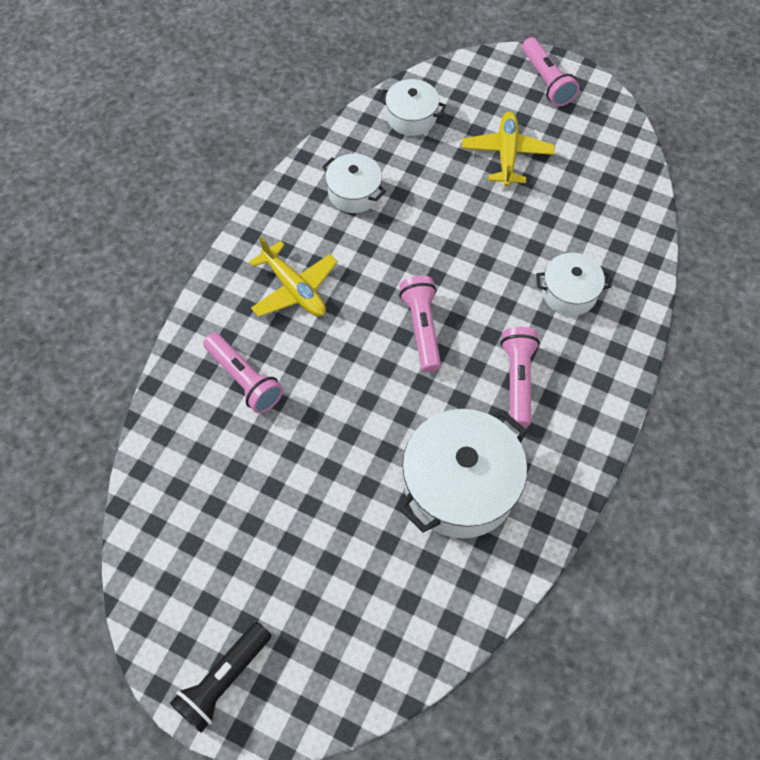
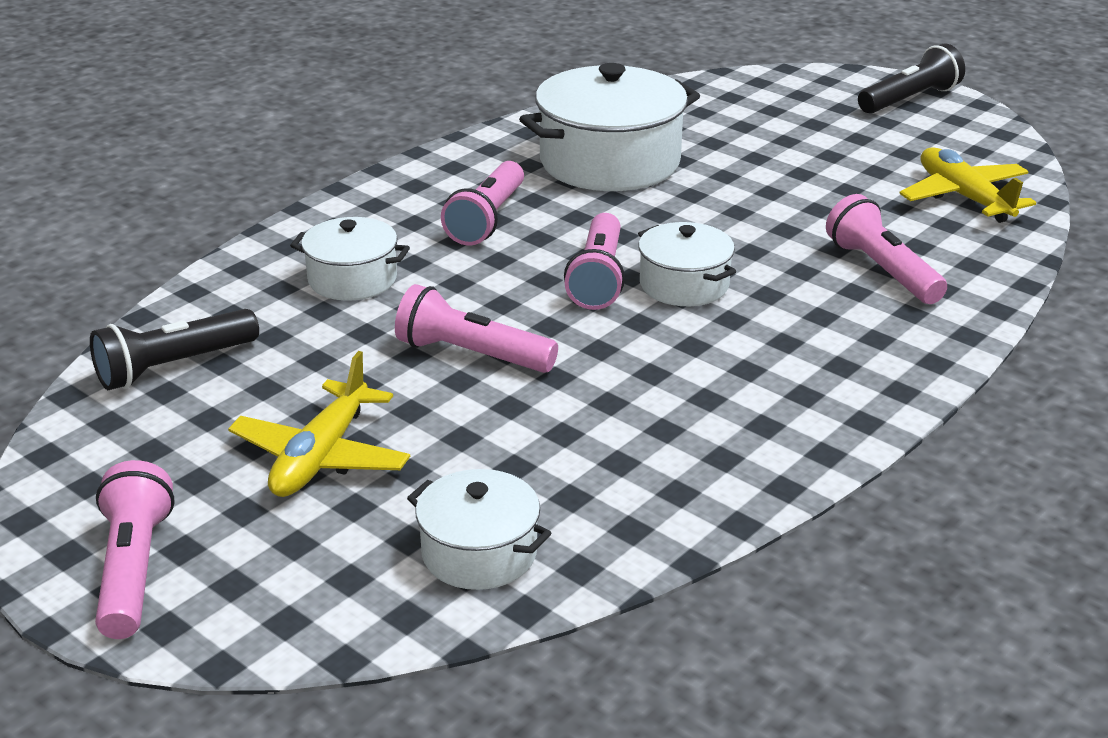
camera: 165 degrees left, 30 degrees down
(294, 289) = (791, 345): yellow plane -> yellow plane (964, 197)
(354, 193) = (651, 448): white pot -> white pot (684, 285)
(468, 241) = (471, 354): none -> pink flashlight
(617, 197) = (174, 366): none -> black flashlight

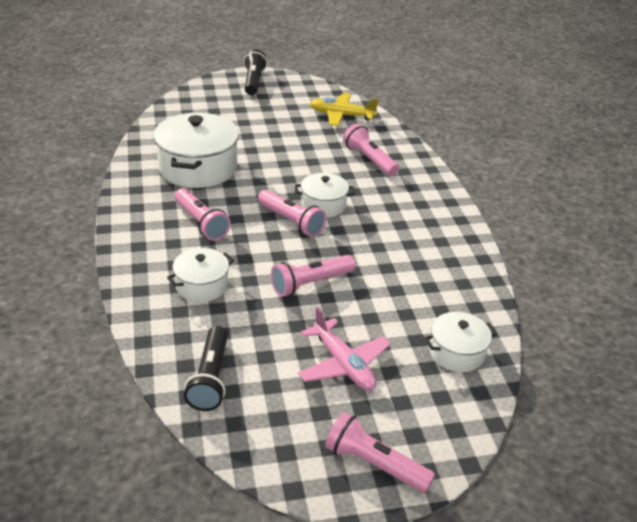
camera: 55 degrees left, 5 degrees up
(321, 456) = (343, 364): yellow plane -> pink plane
(882, 270) = (369, 160): pink flashlight -> pink flashlight turned 45 degrees clockwise

